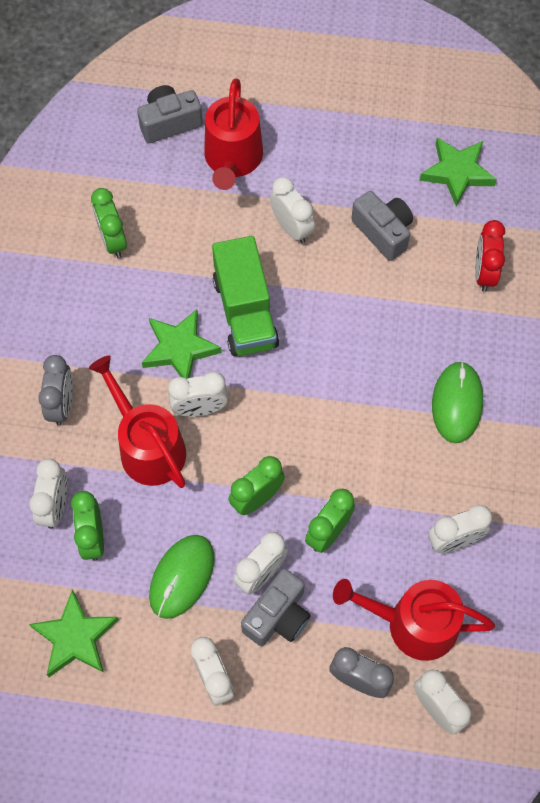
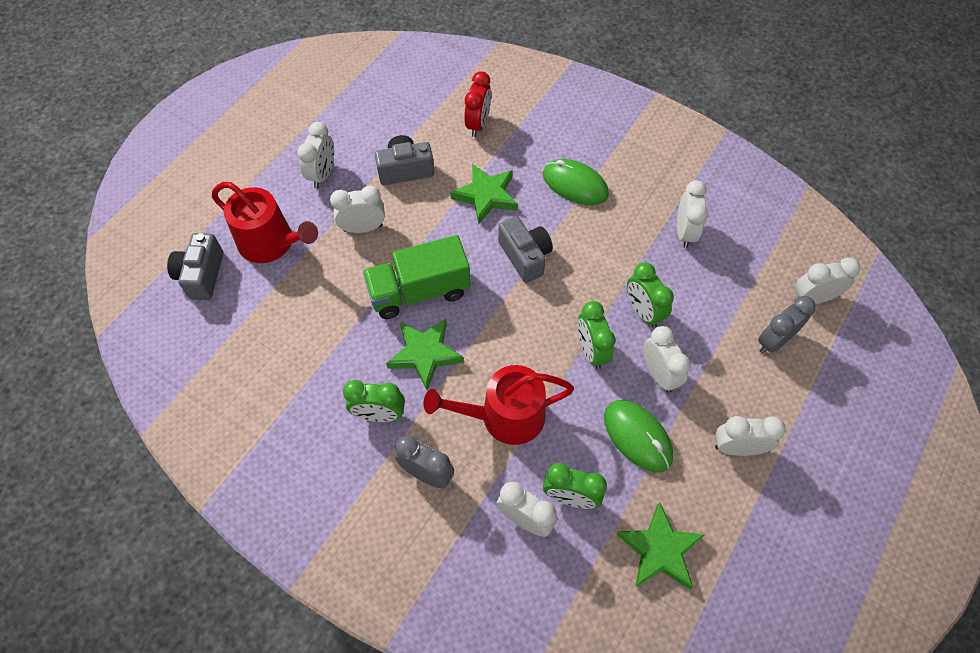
camera: 65 degrees left, 5 degrees down
(113, 241) = (288, 366): green clock -> green clock (379, 414)
(200, 409) = (489, 361): white clock -> white clock (322, 174)
(245, 312) = (419, 291): green truck -> green truck turned 150 degrees clockwise
(278, 616) = (700, 376): grey camera -> grey camera (525, 256)
(413, 624) = (741, 286): red watering can -> none
(457, 172) = (385, 105): green star -> green star (486, 196)
(484, 273) = (478, 124): red clock -> red clock turned 105 degrees counterclockwise

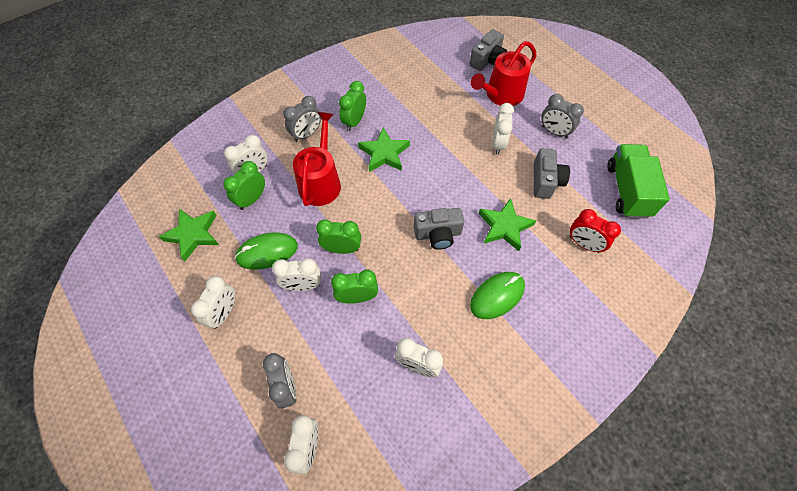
camera: 110 degrees right, 0 degrees up
(201, 275) = (487, 60): grey camera -> grey camera turned 105 degrees clockwise
(322, 174) = (554, 132): white clock -> grey clock
(419, 291) = (433, 162): green truck -> green truck (627, 190)

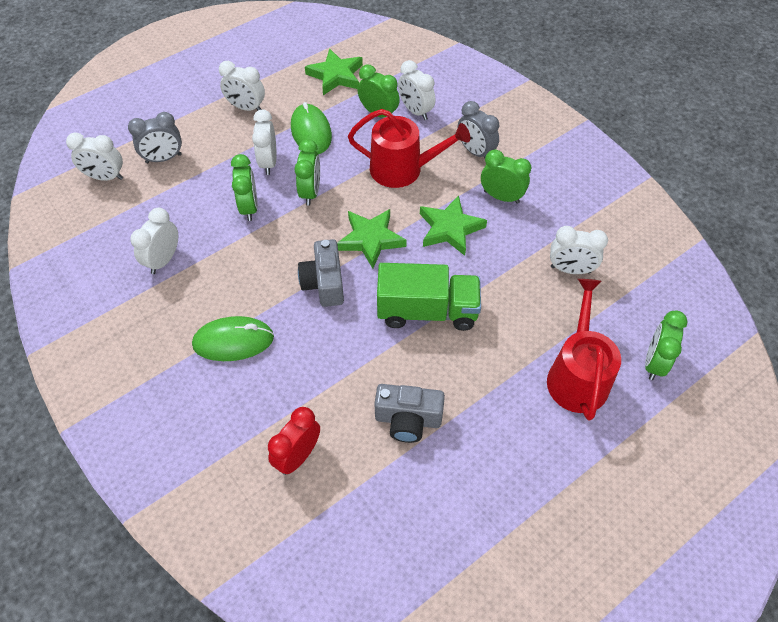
camera: 90 degrees right, 5 degrees down
(487, 60) = (654, 362): grey camera -> green clock
(497, 296) = (233, 341): green mouse -> green mouse turned 60 degrees counterclockwise
(498, 144) = (475, 362): white clock -> white clock (570, 269)
(501, 95) = (577, 376): red watering can -> red watering can turned 45 degrees clockwise
(504, 226) = (332, 358): green star -> green star (371, 239)
(554, 132) = (506, 446): grey clock -> none
(627, 190) = (391, 541): green truck -> green truck (427, 311)

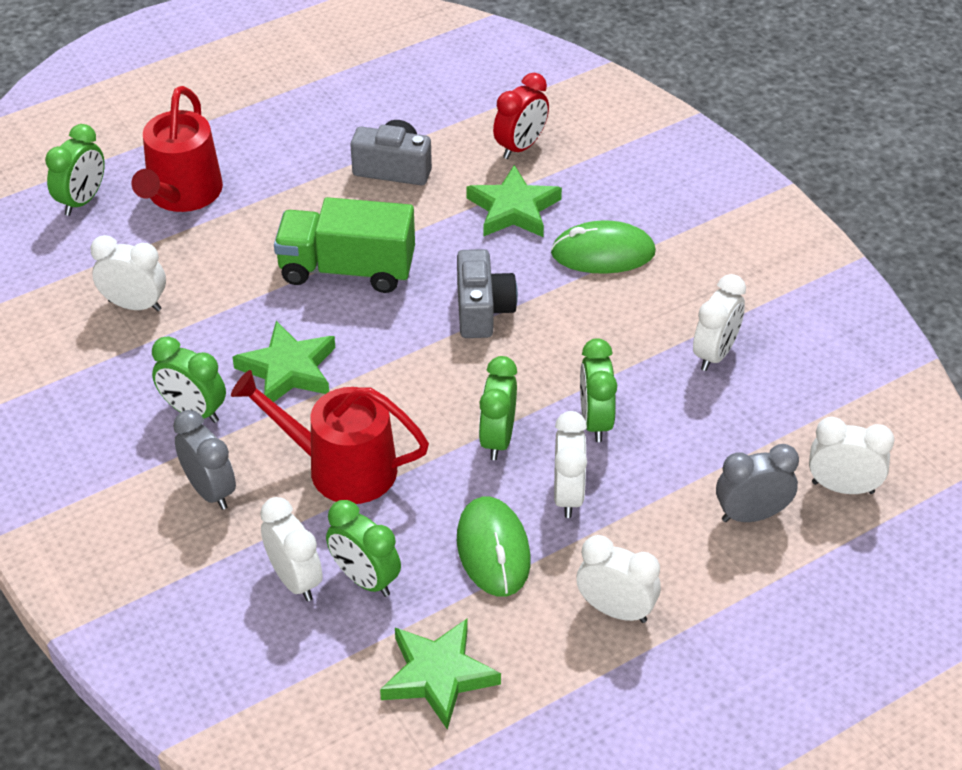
camera: 175 degrees left, 10 degrees down
(371, 239) = (410, 362): green star -> green star (513, 209)

